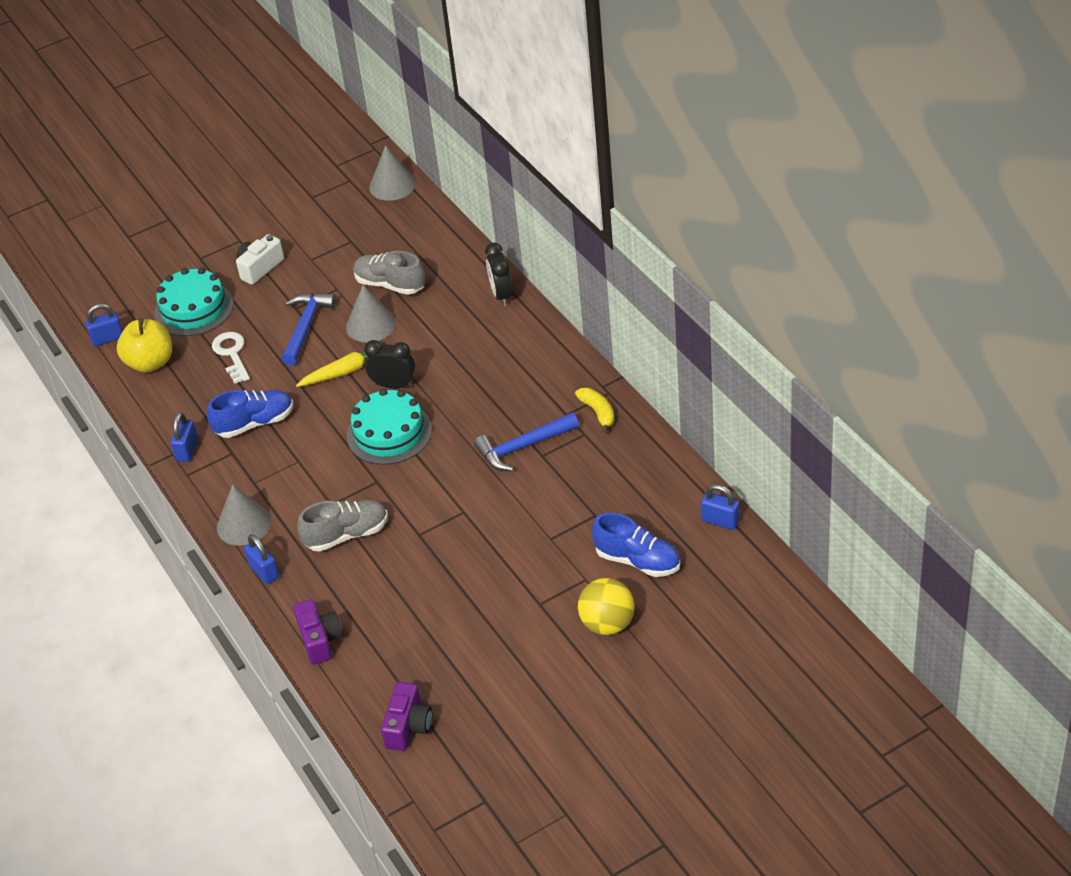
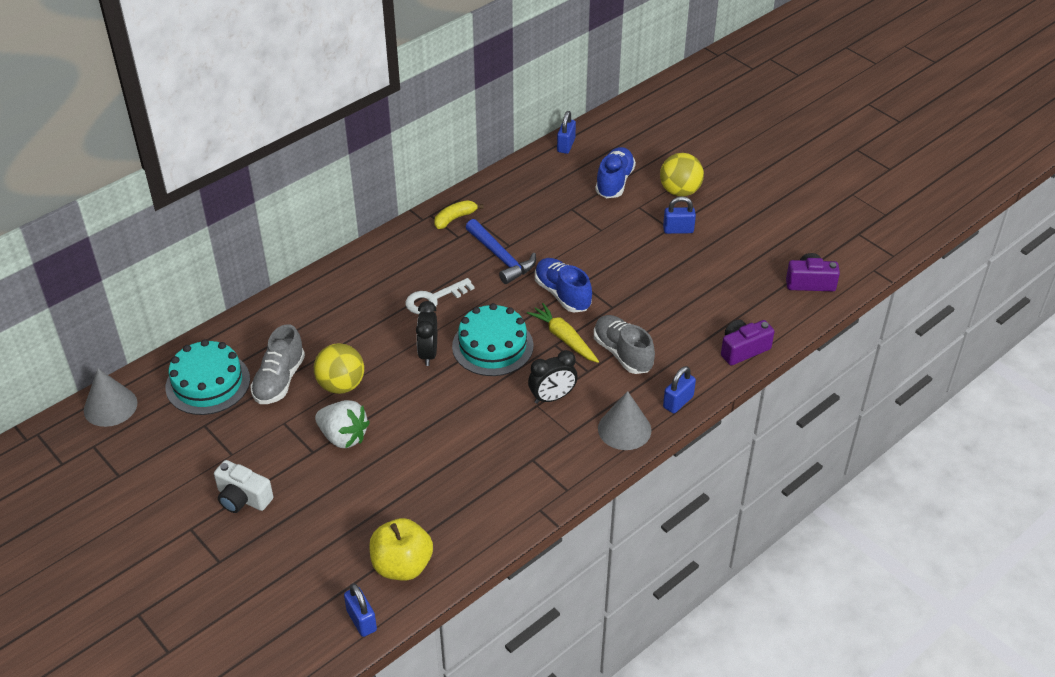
camera: 105 degrees left, 0 degrees up
(187, 450) = (533, 497): blue padlock -> blue padlock (678, 230)
(194, 308) = (310, 545): turquoise cake -> turquoise cake (208, 383)
(232, 354) = (386, 492): white key -> white key (433, 299)
(254, 423) = (489, 450): blue shoe -> blue shoe (562, 294)
(306, 327) = (343, 437): blue hammer -> white strawberry
(345, 371) = (410, 392): yellow carrot -> yellow carrot (564, 338)
(370, 325) = (341, 385): grey cone -> yellow ball
(501, 295) = (300, 296): black clock -> black clock (552, 397)

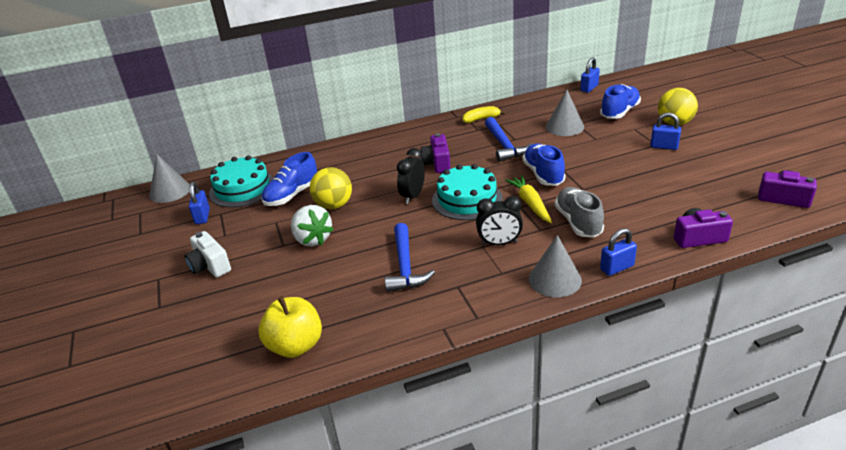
camera: 25 degrees right, 10 degrees down
(279, 380) = (292, 195): grey shoe -> blue shoe
(361, 620) = (232, 383): blue padlock -> blue padlock (202, 216)
(433, 299) = (437, 163): white key -> purple camera
(467, 448) = (405, 266): none -> blue hammer
(559, 216) = (564, 126): none -> grey cone

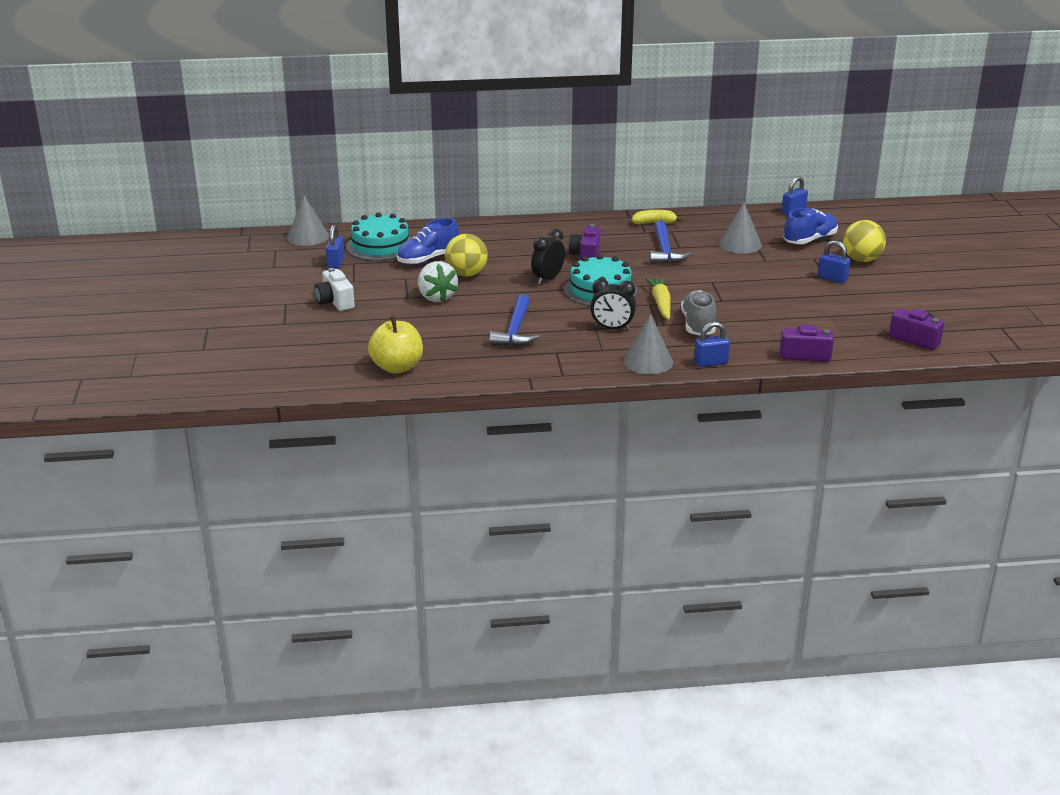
camera: 10 degrees right, 5 degrees down
(543, 174) = (689, 282): blue shoe -> none

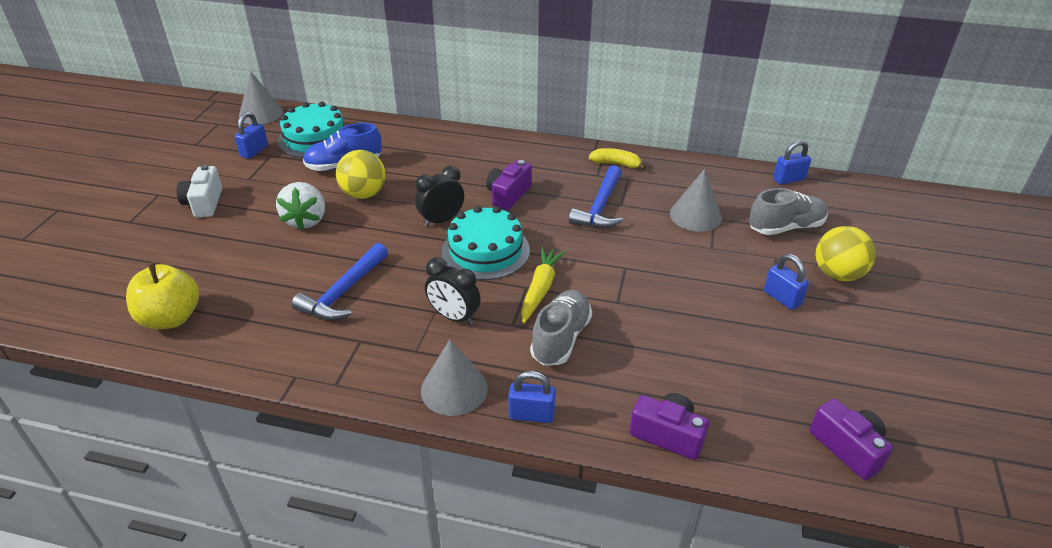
camera: 20 degrees right, 10 degrees up
(810, 240) = (785, 227): blue shoe -> grey shoe

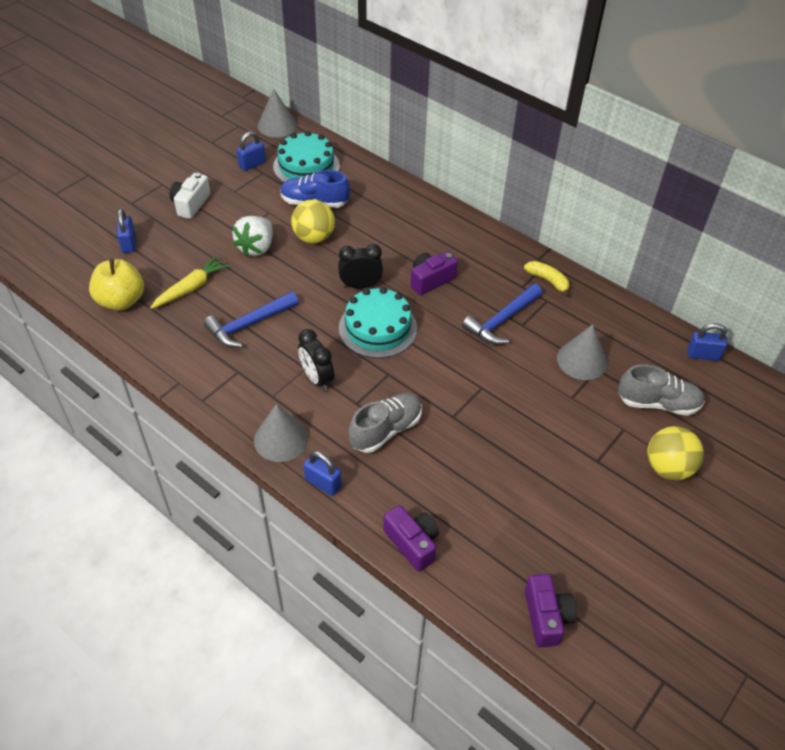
camera: 25 degrees right, 10 degrees up
(540, 289) = (398, 380): yellow carrot -> yellow carrot (191, 288)
(782, 298) = (597, 469): blue padlock -> blue padlock (129, 243)

